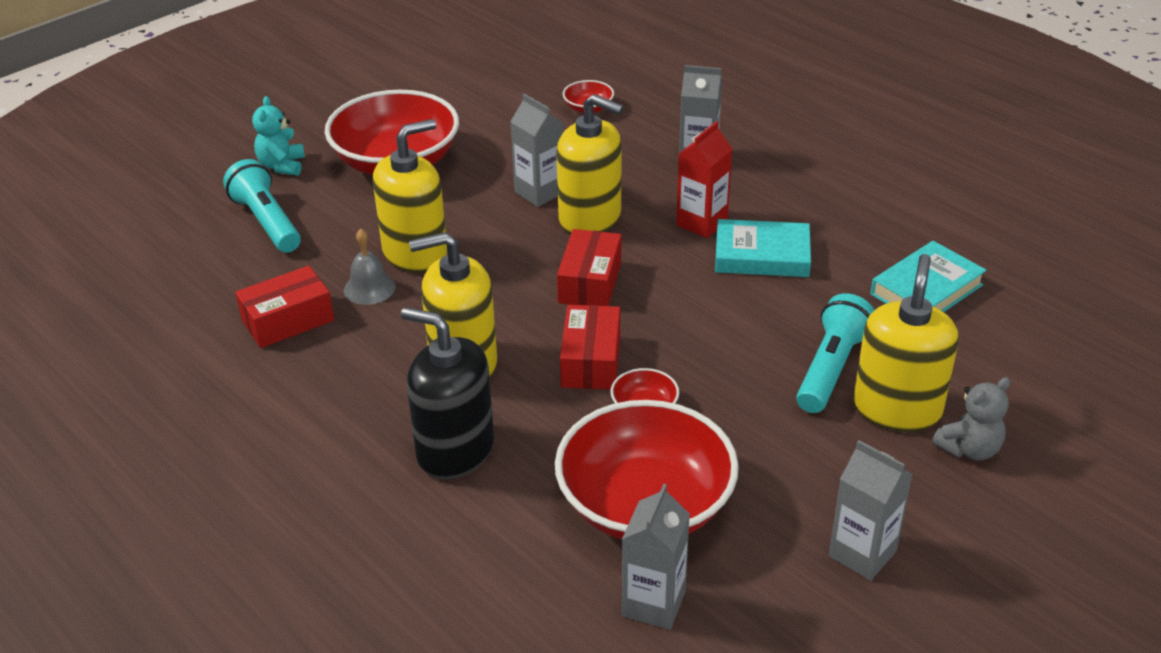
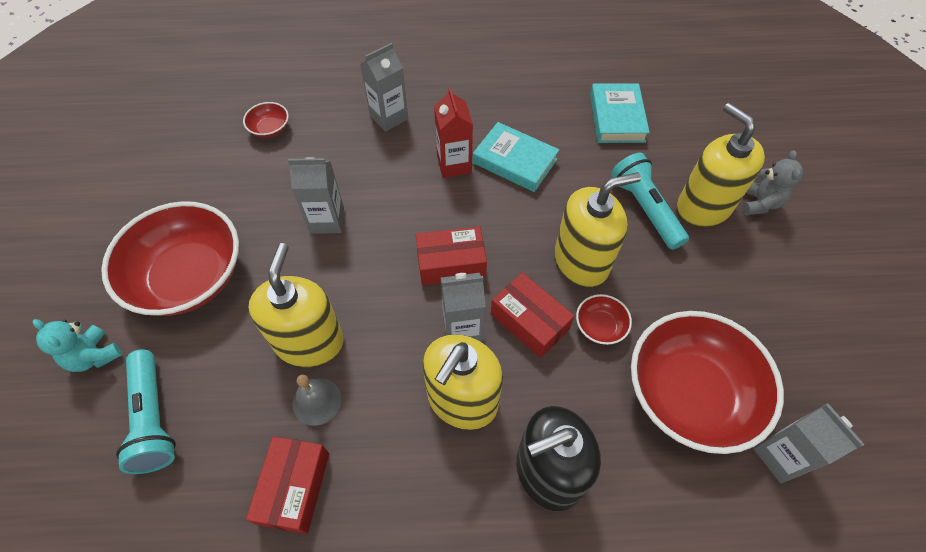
camera: 50 degrees left, 20 degrees up
(267, 222) = (154, 418): turquoise flashlight -> turquoise flashlight turned 120 degrees counterclockwise
(590, 218) = (386, 214): yellow soap dispenser -> yellow soap dispenser (581, 261)
(590, 282) = (451, 263): red box -> red box turned 60 degrees counterclockwise
(762, 255) = (515, 161): turquoise book -> turquoise book turned 75 degrees clockwise
(862, 554) = (808, 314): grey carton -> grey carton (462, 329)

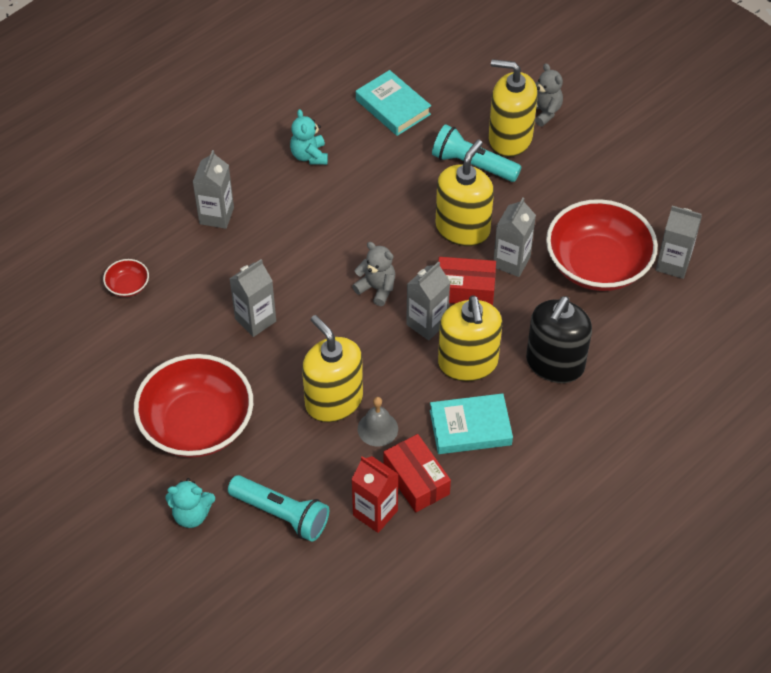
camera: 40 degrees left, 5 degrees down
(451, 263) = (377, 288): red box -> grey teddy bear
(454, 164) = (307, 219): red carton -> red carton (375, 513)
(508, 115) = (309, 156): none -> turquoise teddy bear
(515, 161) = (349, 188): turquoise book -> turquoise book (470, 427)
(600, 326) = (511, 262): red bowl -> grey carton

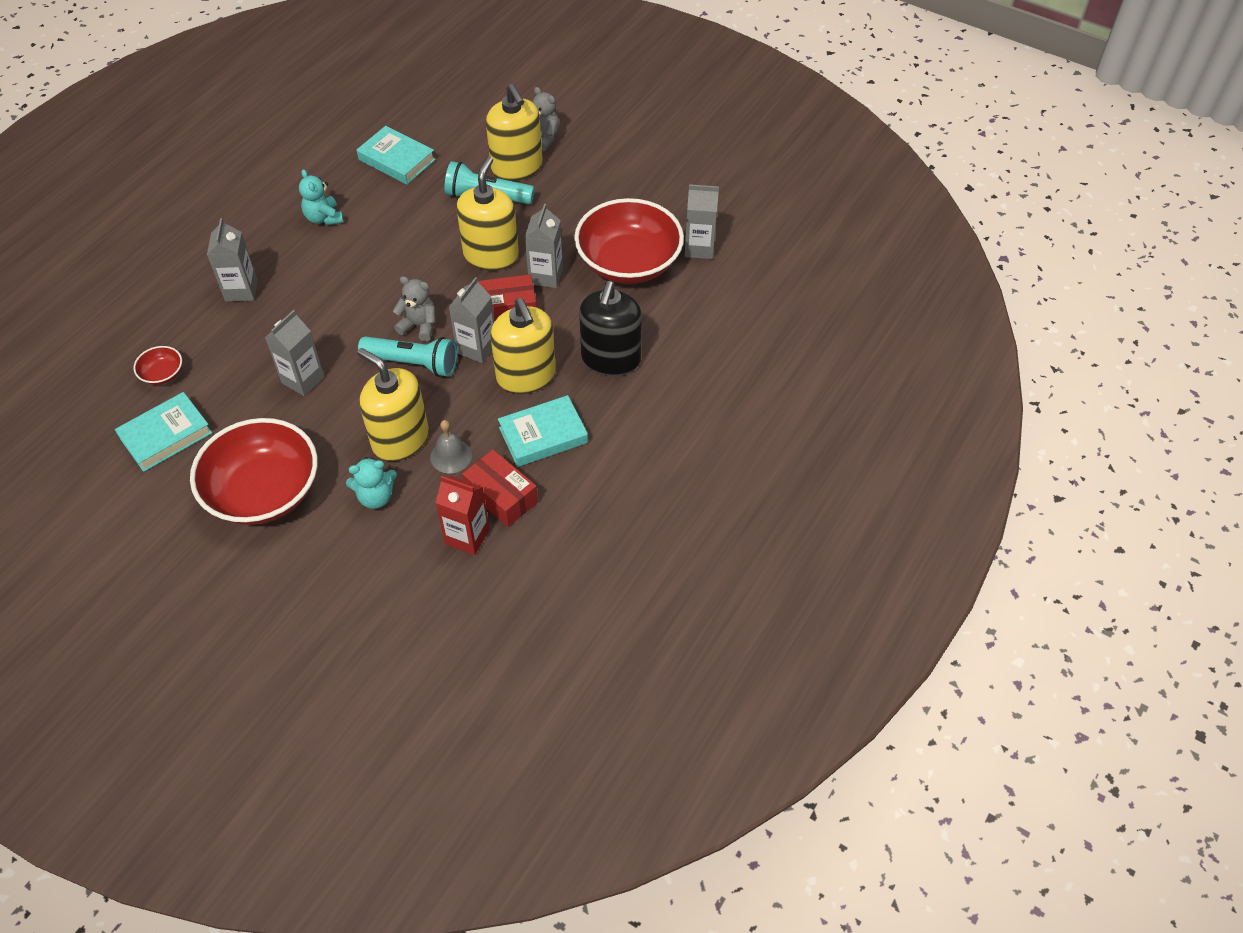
camera: 15 degrees left, 0 degrees up
(119, 348) = (166, 435): none -> turquoise book
(192, 514) = (277, 581): turquoise teddy bear -> turquoise teddy bear (376, 497)
(281, 514) = (371, 559): turquoise flashlight -> turquoise flashlight (413, 363)
(510, 138) = (517, 167): yellow soap dispenser -> yellow soap dispenser turned 120 degrees counterclockwise

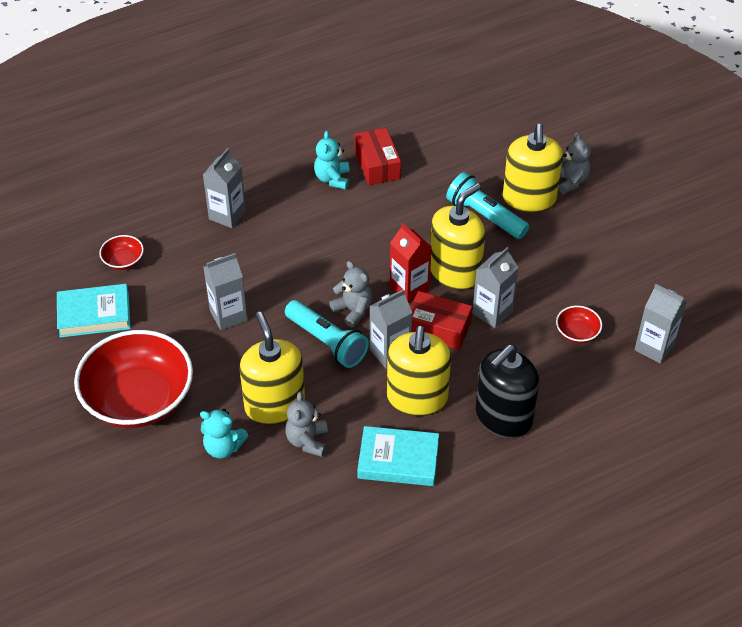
camera: 30 degrees right, 5 degrees down
(397, 160) = (426, 151): turquoise book -> none
(451, 456) = (307, 441): grey bell -> grey teddy bear
(467, 537) = (276, 521): red carton -> red carton (409, 289)
(501, 496) = (327, 498): red box -> red box (377, 165)
(628, 262) = (577, 332): red bowl -> red bowl, size x0.41

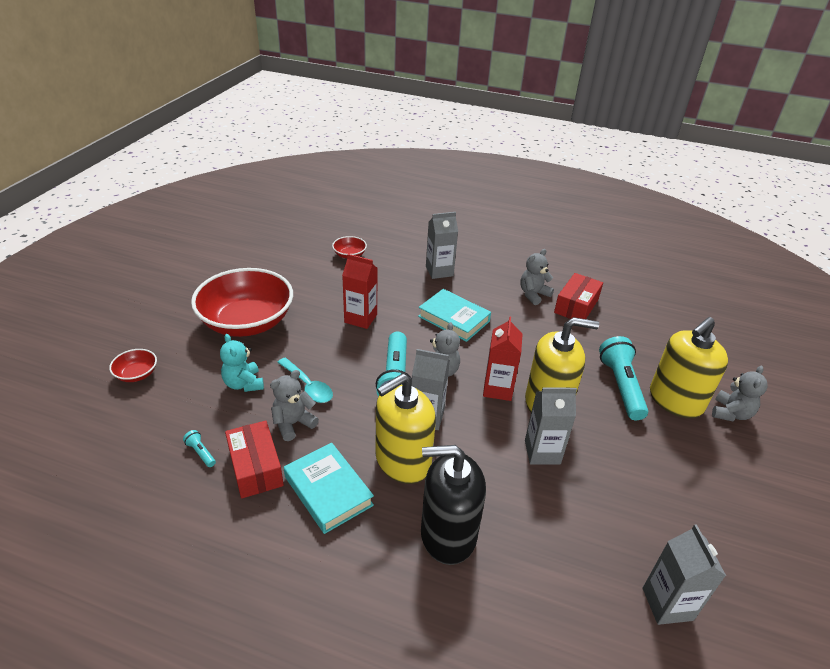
camera: 45 degrees right, 10 degrees down
(94, 314) = (295, 268): turquoise book -> turquoise book (454, 319)
(228, 315) = (360, 318): grey carton -> red carton
(274, 405) = (308, 386): yellow soap dispenser -> turquoise spoon
(276, 519) = (201, 453): none -> turquoise flashlight
(332, 179) = (533, 294): turquoise teddy bear -> grey teddy bear
(438, 329) = (483, 429): red box -> red box (255, 468)
(577, 332) = (600, 526): red bowl -> red bowl (137, 374)

